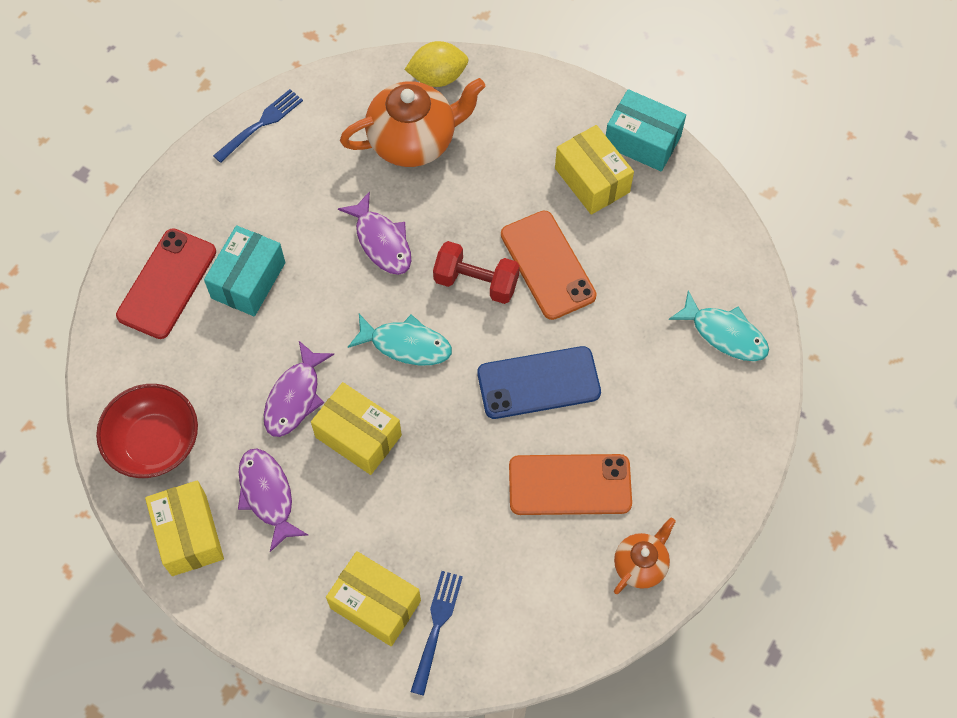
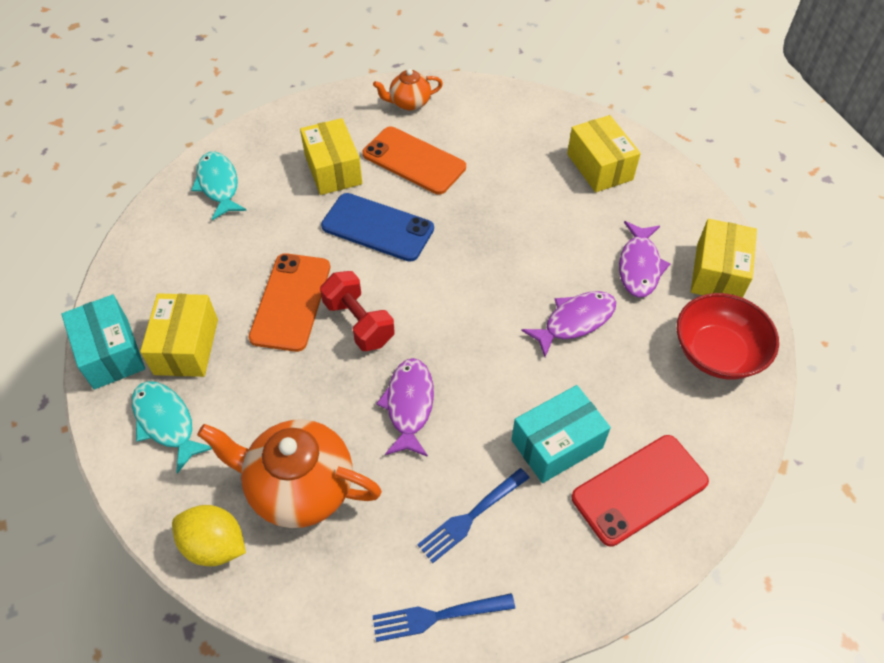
camera: 145 degrees left, 10 degrees down
(358, 436) = (541, 267): yellow box -> yellow box (333, 169)
(406, 345) = (455, 309): turquoise fish -> turquoise fish (166, 422)
(436, 627) = (566, 137): blue fork -> blue fork (471, 516)

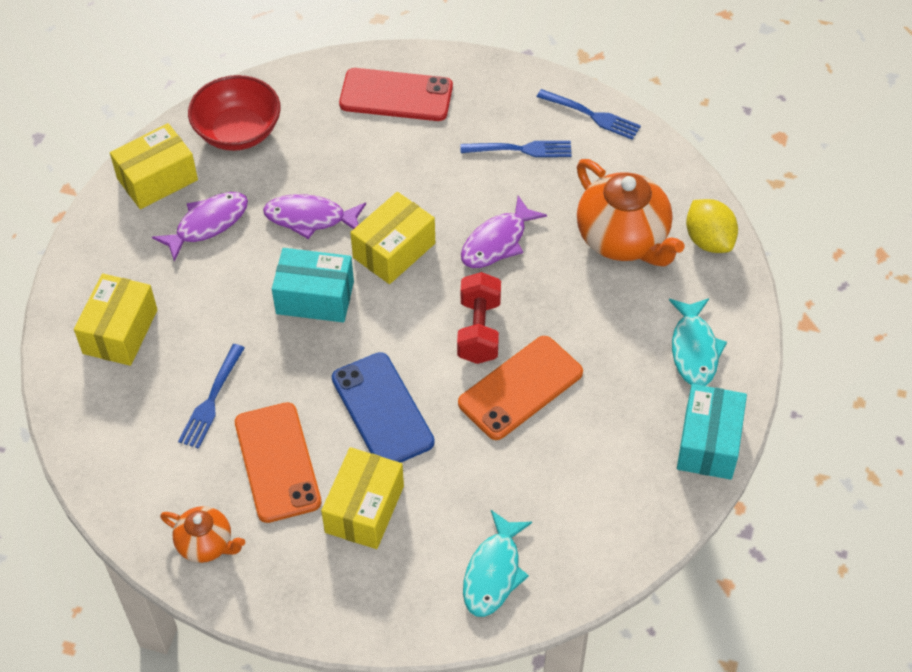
camera: 140 degrees left, 0 degrees up
(186, 346) = (639, 406): yellow box -> yellow box (394, 250)
(494, 167) = (211, 400): none -> blue fork
(556, 444) = (419, 152): turquoise box -> turquoise box (315, 297)

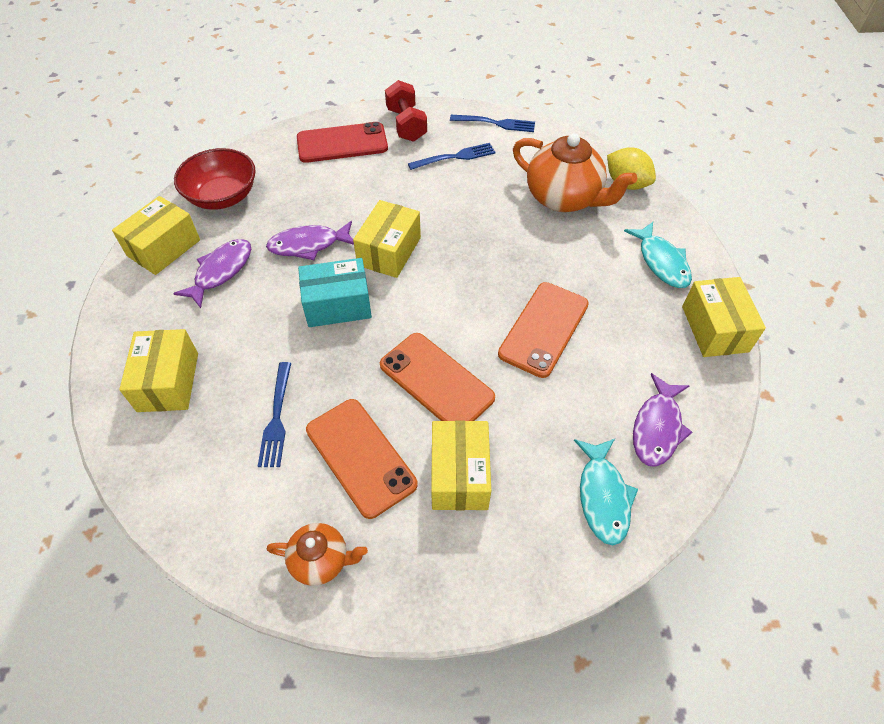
camera: 20 degrees left, 0 degrees up
(382, 410) = (436, 381): blue phone -> orange phone
(479, 330) = (487, 293): red dumbbell -> red dumbbell (406, 125)
(497, 242) = (469, 224): purple fish -> purple fish (657, 428)
(708, 443) = (714, 329): turquoise box -> yellow box

